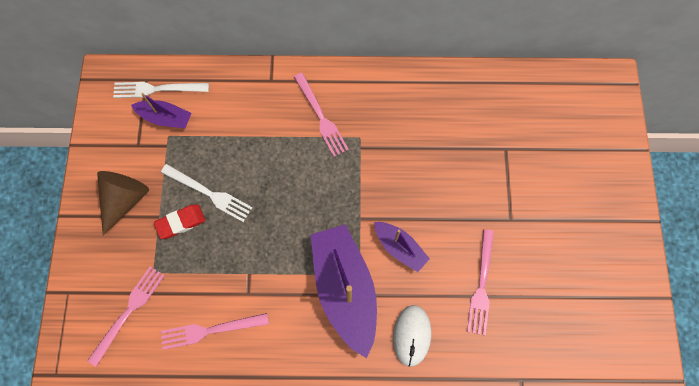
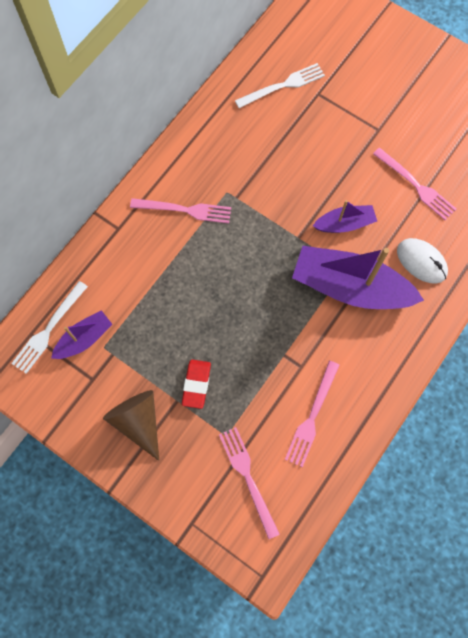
camera: 55 degrees left, 0 degrees up
(209, 193) = (187, 344): white fork -> white fork (283, 86)

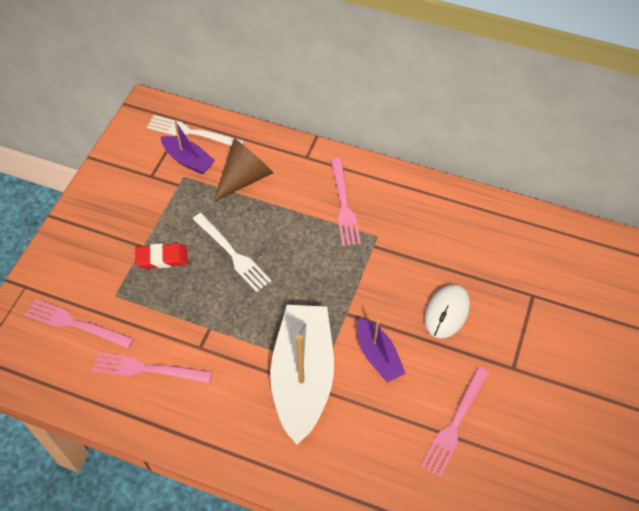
camera: 75 degrees right, 15 degrees down
(138, 421) = (117, 220): brown cone -> brown cone (245, 178)
(248, 477) = (75, 324): pink fork -> pink fork turned 120 degrees counterclockwise
(283, 86) = (527, 259): white fork -> white fork (233, 254)
(350, 287) = (303, 377): purple boat -> white boat
(421, 261) = (357, 448): white mouse -> white mouse (447, 312)

